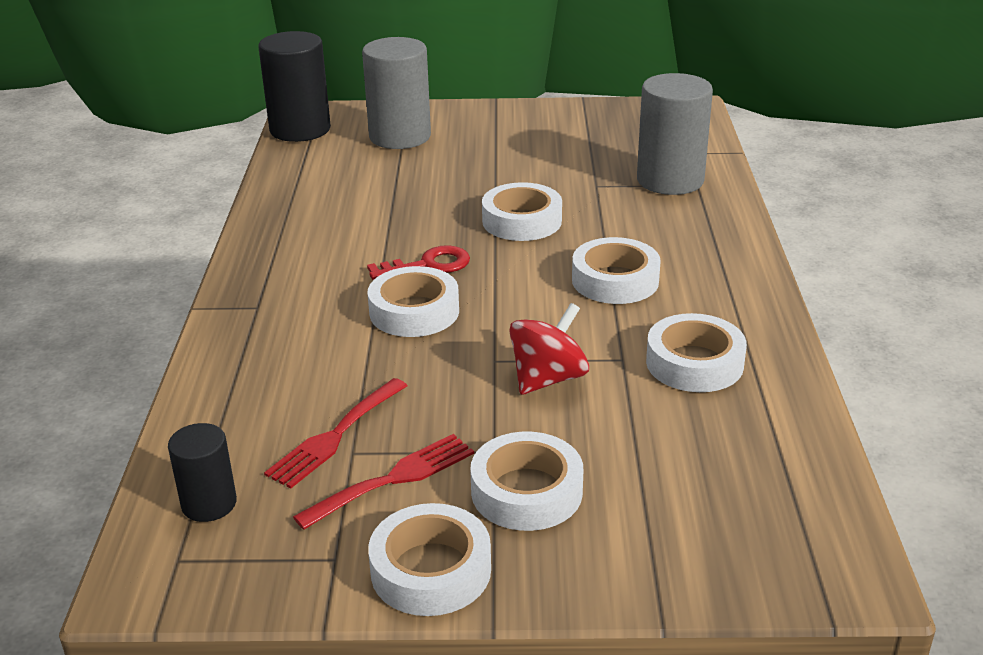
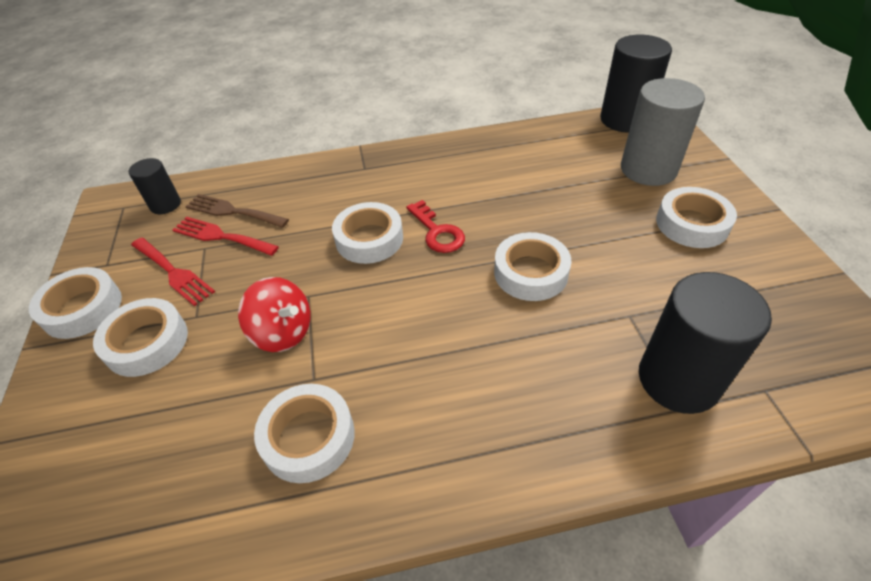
camera: 80 degrees right, 15 degrees up
(279, 427) = (232, 211): none -> brown fork
(615, 280) = (443, 356): white tape -> white tape (692, 224)
(670, 180) = (678, 379): grey cylinder -> black cylinder

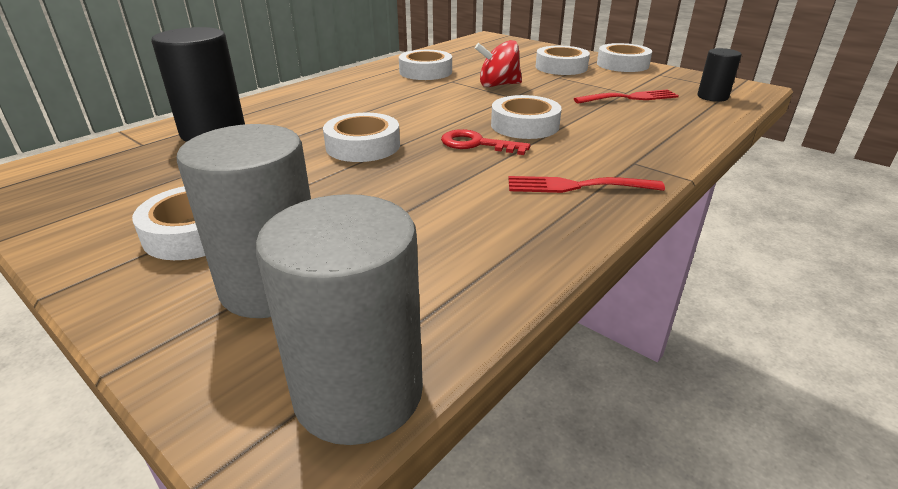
camera: 140 degrees right, 15 degrees down
(173, 272) = (614, 82): red fork -> red fork (576, 186)
(232, 211) = (659, 107): brown fork -> none
(625, 119) = (359, 392): black cylinder -> grey cylinder

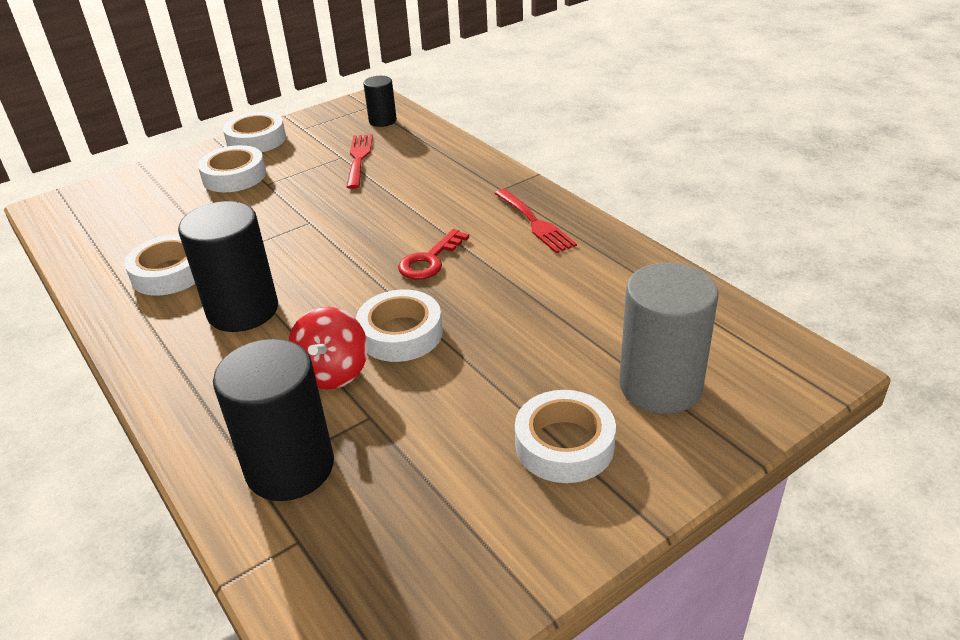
camera: 75 degrees left, 5 degrees up
(359, 392) = (771, 343): grey cylinder -> none
(386, 95) = (243, 310): none -> black cylinder
(498, 85) = (265, 225): red spinning top -> red spinning top (333, 372)
(524, 125) = (397, 227): white tape -> none
(576, 186) = (535, 223): red fork -> red fork turned 45 degrees counterclockwise

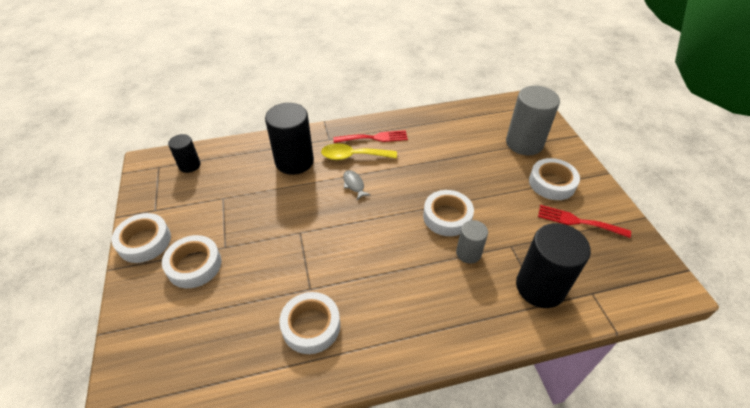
camera: 70 degrees left, 10 degrees up
(243, 310) = (385, 287): black cylinder -> black cylinder (294, 161)
(333, 372) = (468, 253): red spinning top -> grey cylinder
(359, 158) = (233, 189): red fork -> red fork (578, 221)
(420, 235) = (354, 185): none -> grey fish
(429, 260) = (383, 187): red key -> none
(479, 217) = (353, 156): none -> yellow spoon

